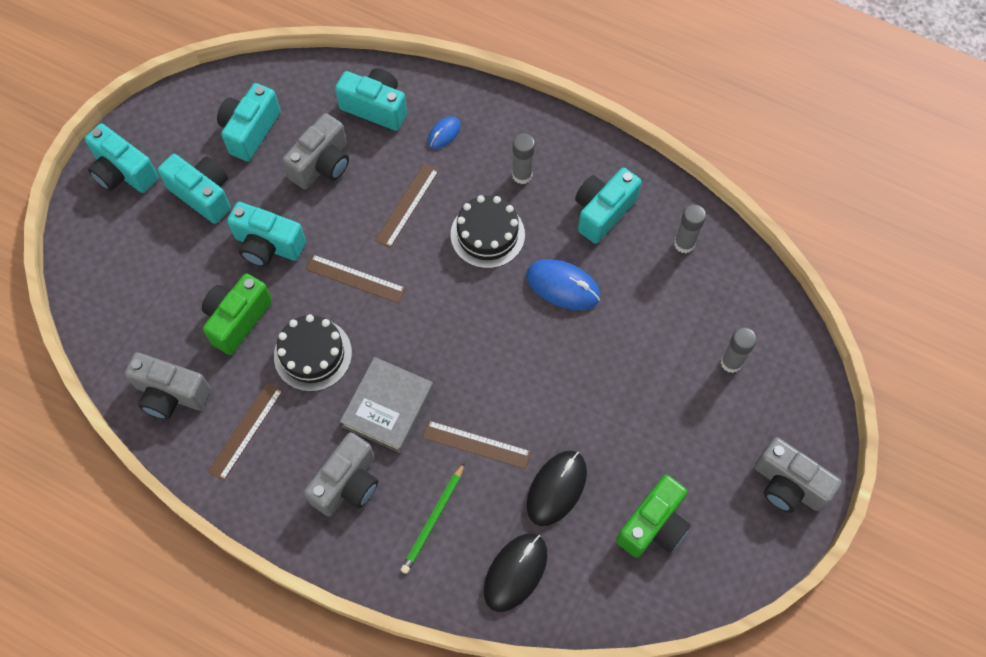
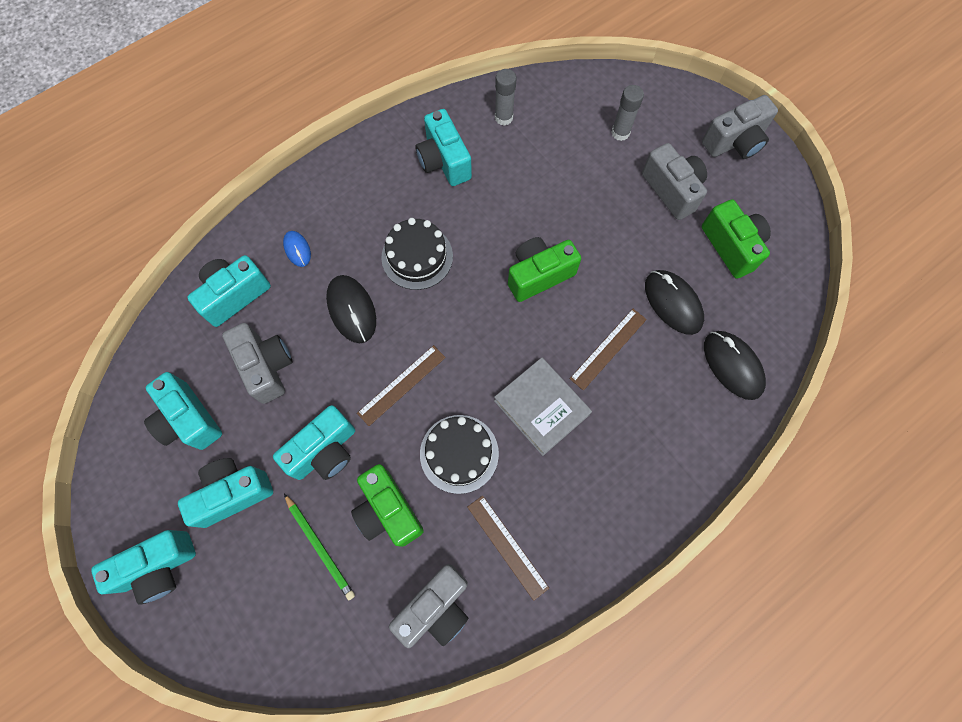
camera: 65 degrees left, 5 degrees up
(347, 483) = (599, 472): grey camera -> grey camera (672, 190)
(407, 205) = (352, 310): brown ruler -> black mouse
(433, 520) = (662, 412): green pencil -> green pencil (320, 547)
(522, 175) = (375, 205): grey glue stick -> none
(523, 349) = (539, 275): none -> green camera
(563, 286) = (496, 220): blue mouse -> none

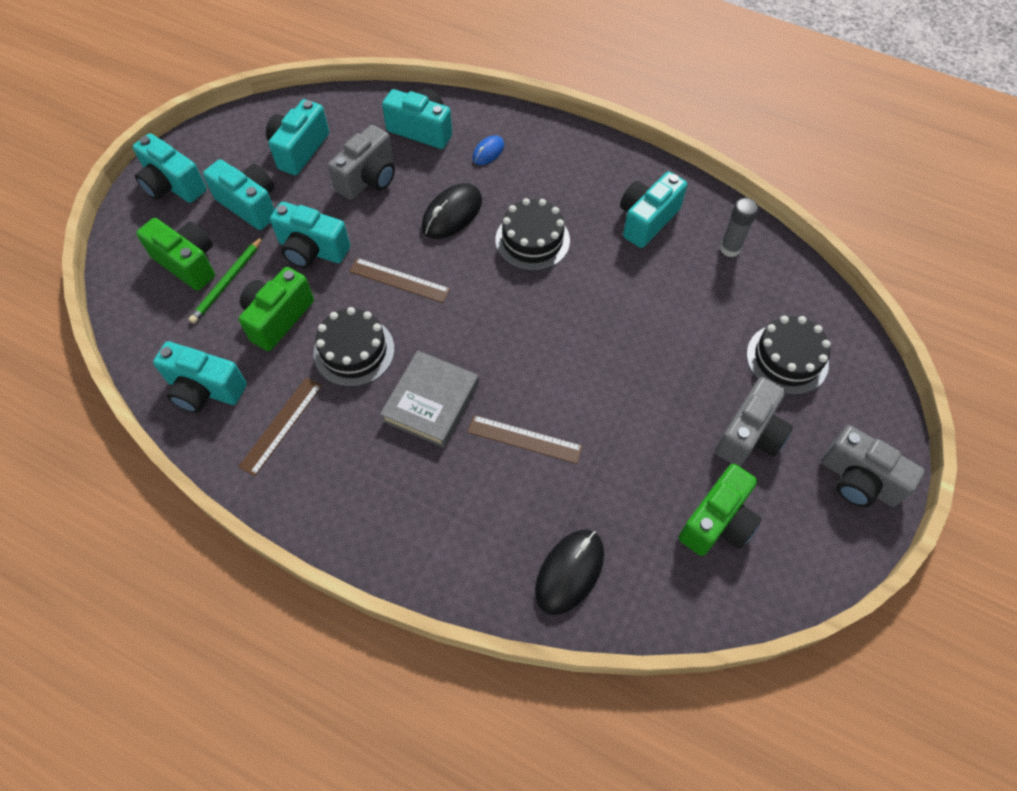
camera: 65 degrees right, 10 degrees down
(436, 607) = (205, 389): grey camera -> turquoise camera
(539, 275) = (571, 346): green camera -> green camera (188, 263)
(620, 133) = (787, 359): grey glue stick -> black cake
(673, 303) = (611, 484): black mouse -> none

